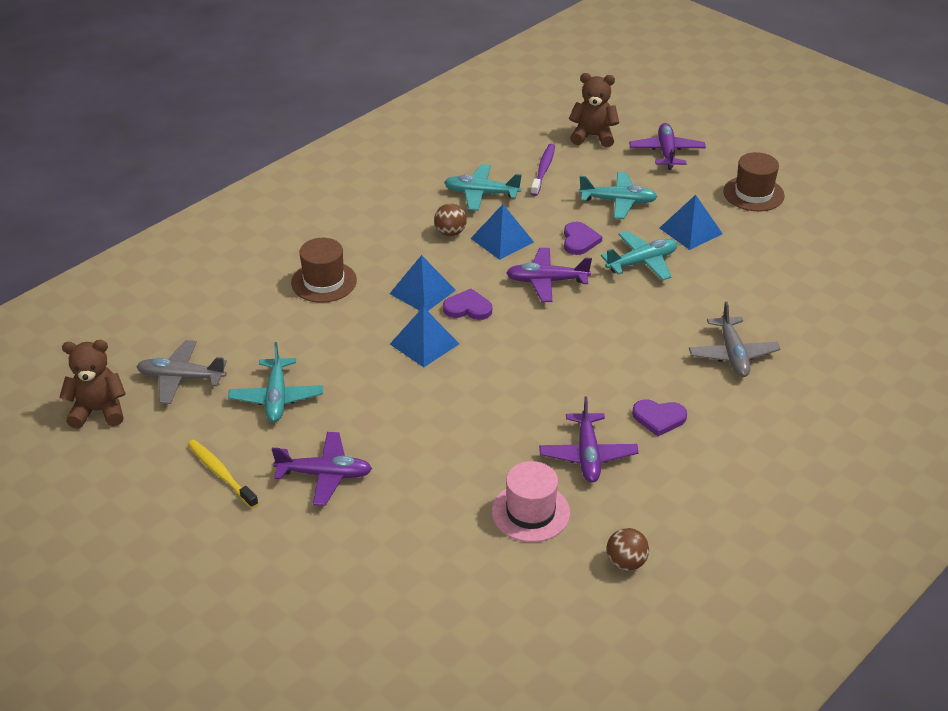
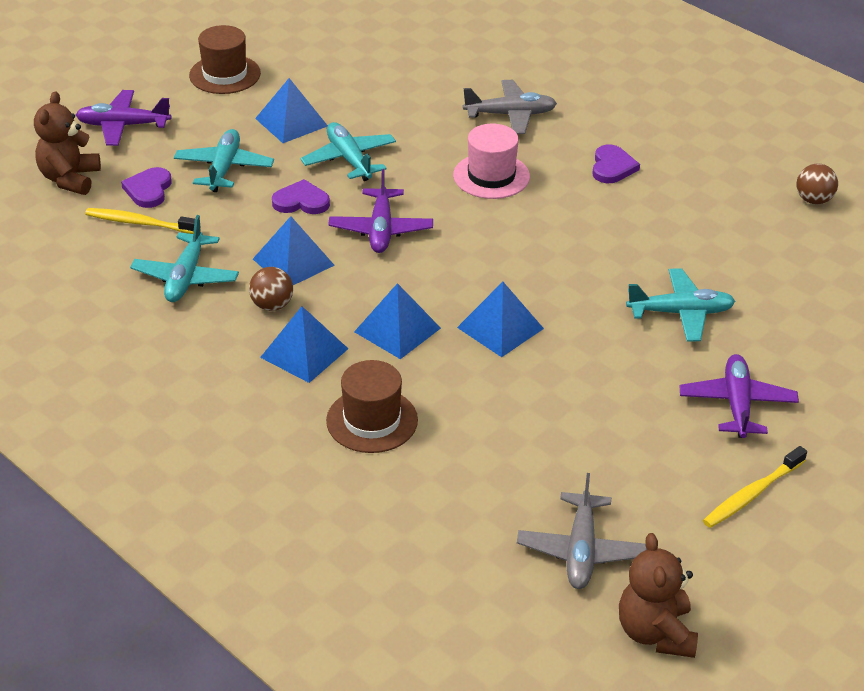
camera: 90 degrees left, 0 degrees up
(276, 397) = (610, 453): turquoise plane -> turquoise plane (680, 313)
(397, 249) = (304, 353): none -> blue pyramid
(468, 308) = (431, 292): purple heart -> purple heart (148, 190)
(530, 512) = (762, 255): pink hat -> pink hat (491, 176)
(543, 170) = (140, 223): purple toothbrush -> yellow toothbrush
(587, 455) = (673, 215): purple plane -> none

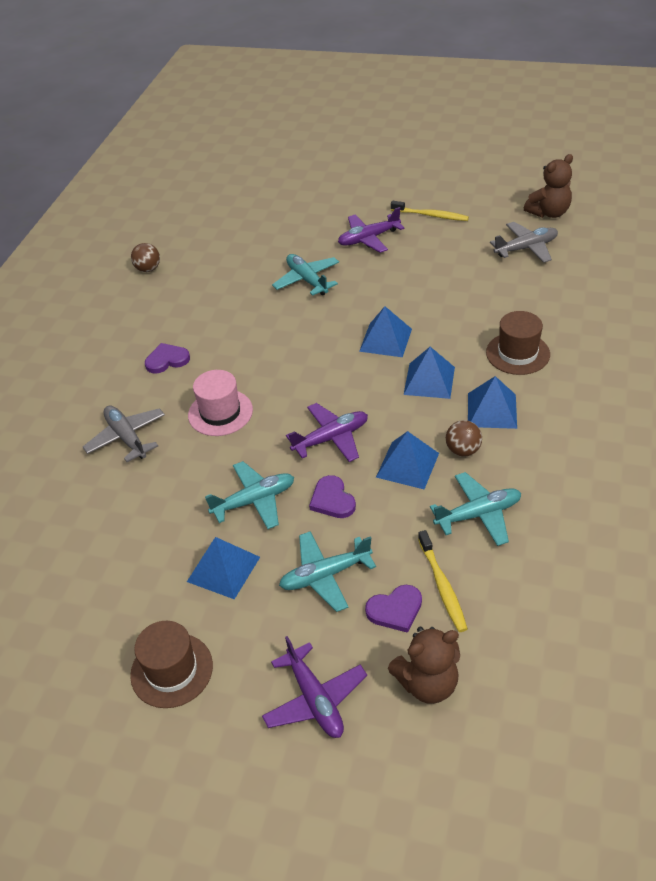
camera: 115 degrees left, 5 degrees up
(349, 159) = (254, 501): turquoise plane -> turquoise plane turned 150 degrees counterclockwise

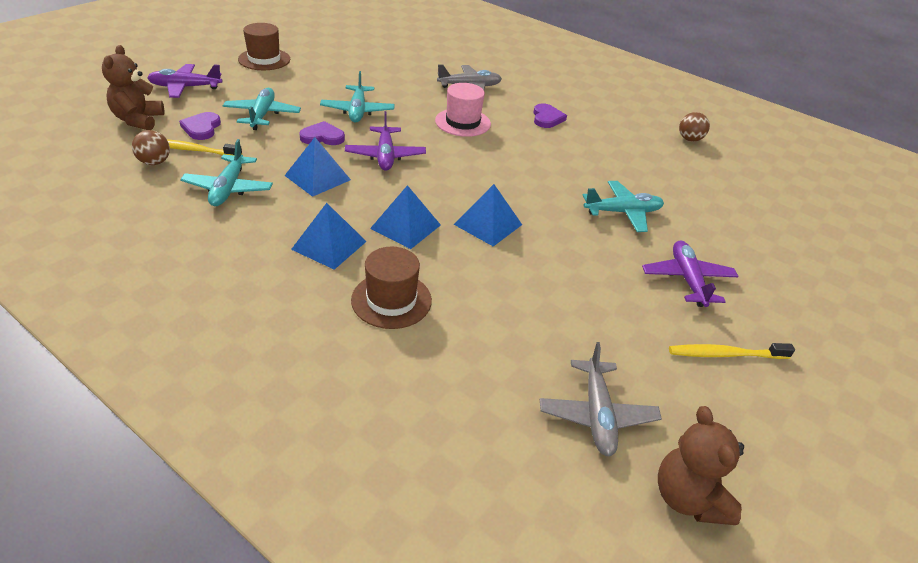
camera: 105 degrees right, 5 degrees down
(223, 569) = (313, 87): blue pyramid -> none
(431, 215) = (726, 354): yellow toothbrush -> yellow toothbrush turned 45 degrees clockwise
(463, 450) = (301, 209): brown ball -> brown ball (154, 162)

